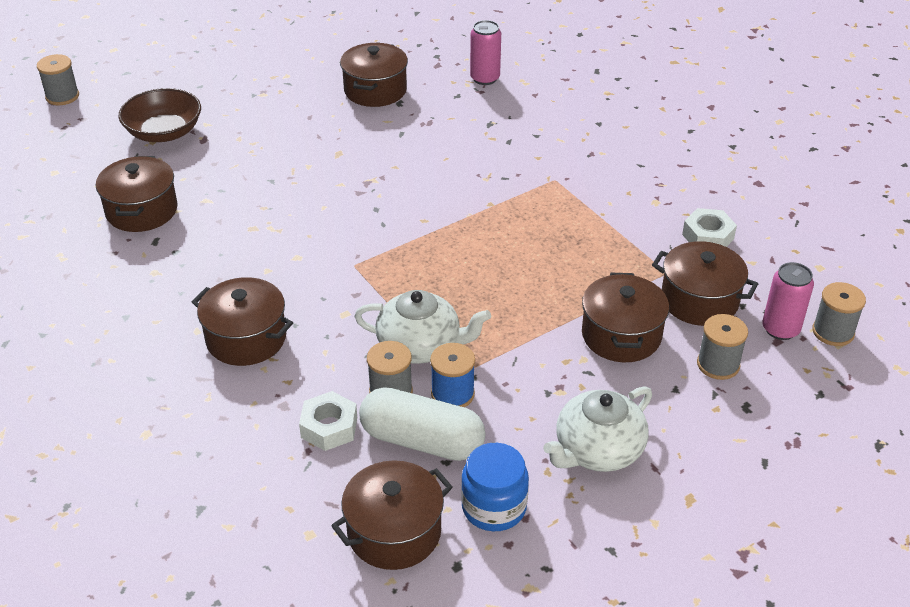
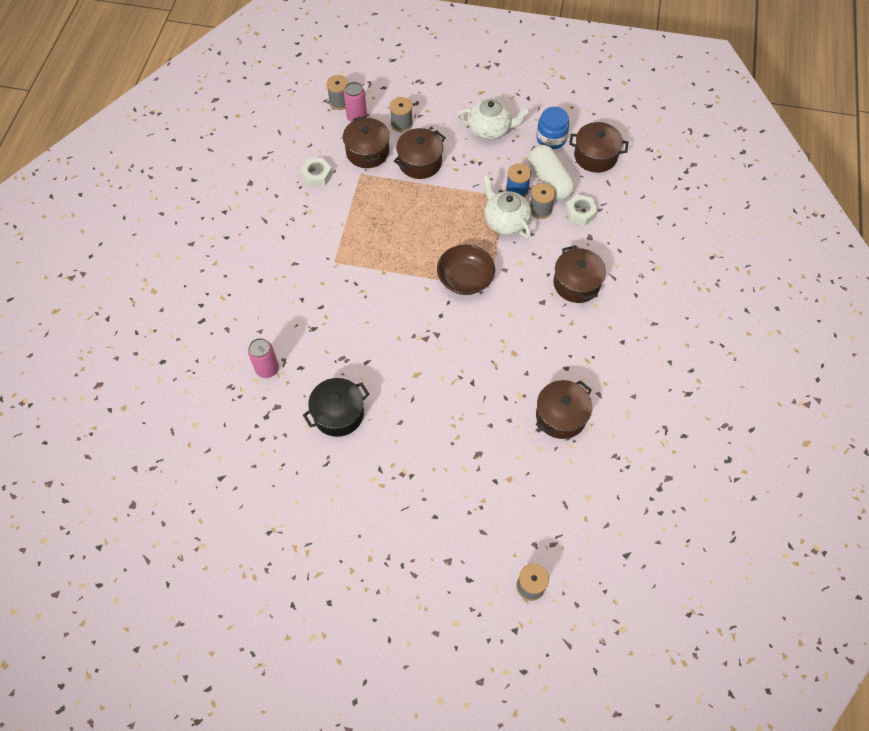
camera: 135 degrees left, 20 degrees up
(164, 132) = (495, 482): brown bowl -> brown bowl (465, 279)
(375, 90) = (338, 414): brown pot -> black pot

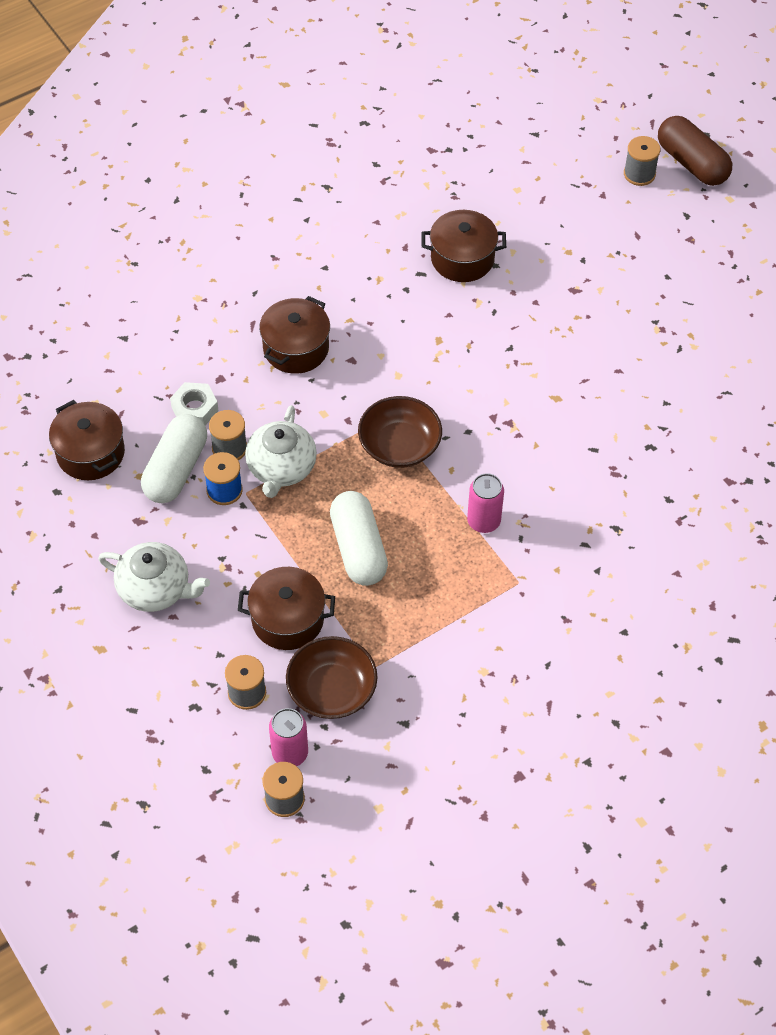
camera: 135 degrees left, 5 degrees down
(267, 369) = (705, 526): pink can -> pink can (483, 521)
(317, 175) = (427, 712): white nut -> none
(338, 414) = (672, 425): black pot -> none
(367, 152) = (332, 690): brown pot -> brown bowl
(425, 215) = (358, 548): none -> white capsule
(490, 129) = (155, 589): white teapot -> white teapot turned 150 degrees clockwise
(508, 631) = (691, 163): none -> brown capsule
(551, 138) = (106, 515): blue jar -> none

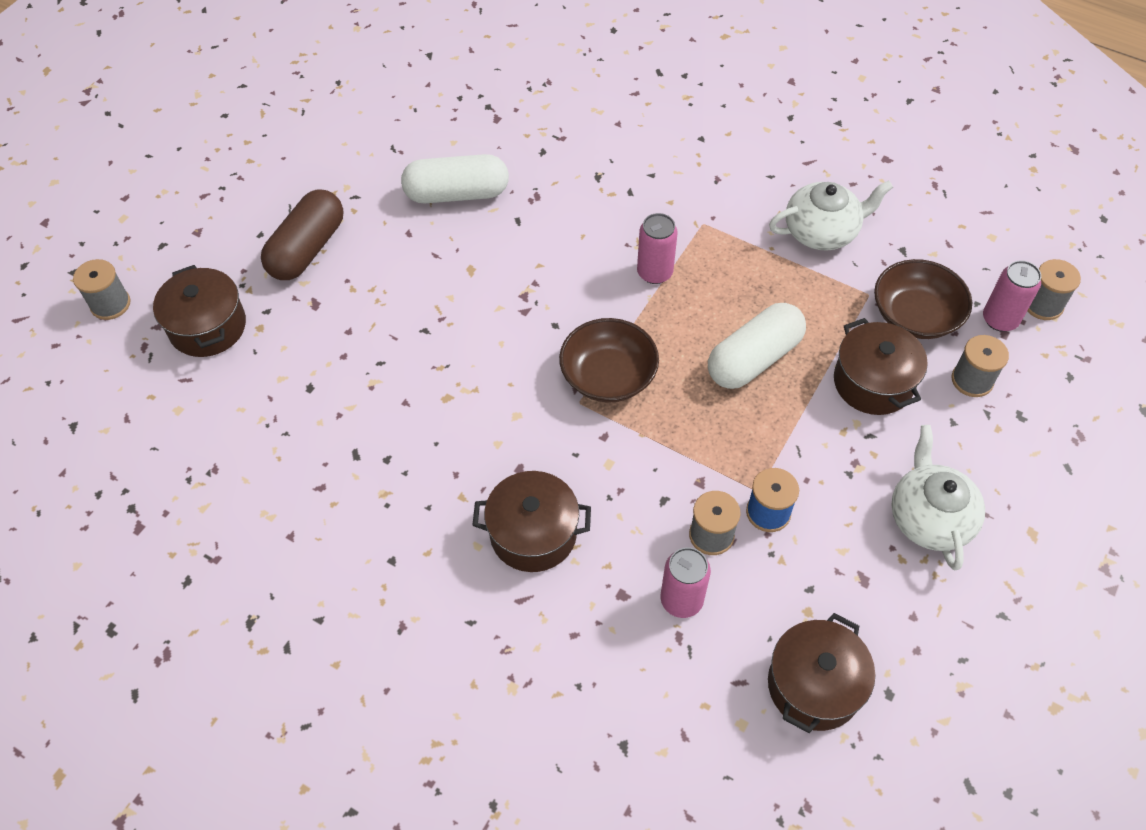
camera: 115 degrees left, 0 degrees up
(176, 469) = (774, 576): white capsule -> white capsule (457, 193)
(195, 409) = (681, 600): white nut -> pink can
(281, 468) = (704, 471): white teapot -> white teapot (822, 231)
(462, 258) = (313, 422): brown pot -> brown pot (208, 327)
(691, 163) = (77, 264): brown capsule -> brown capsule (307, 249)

